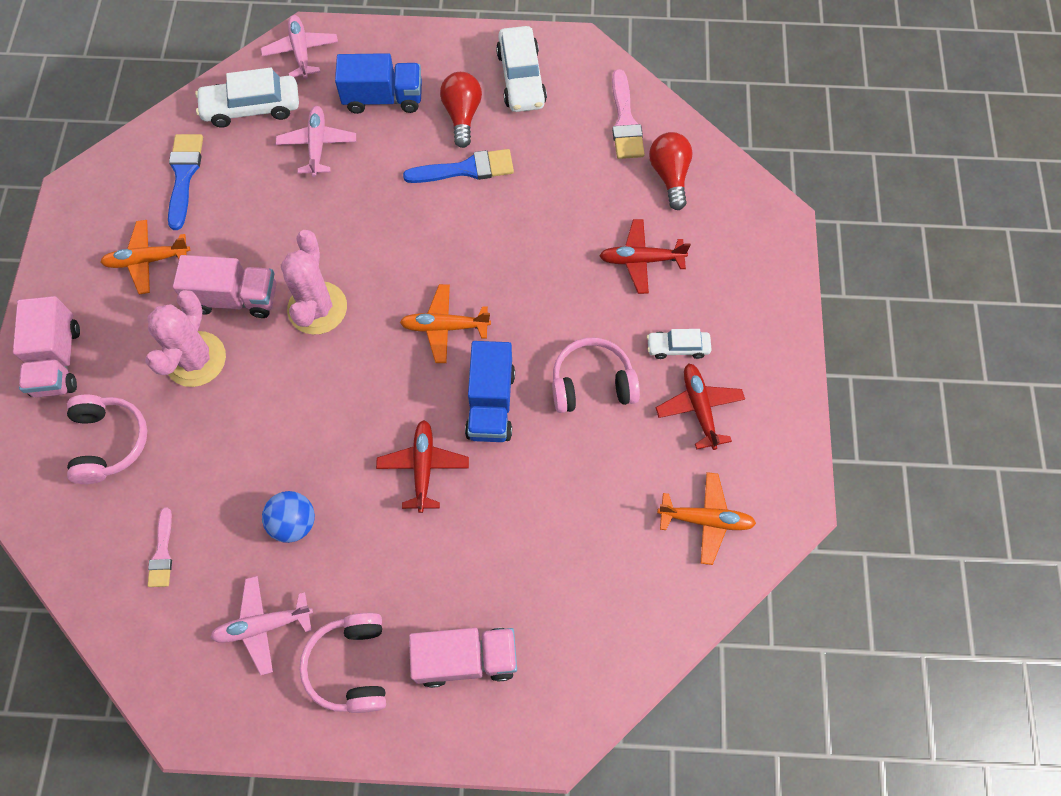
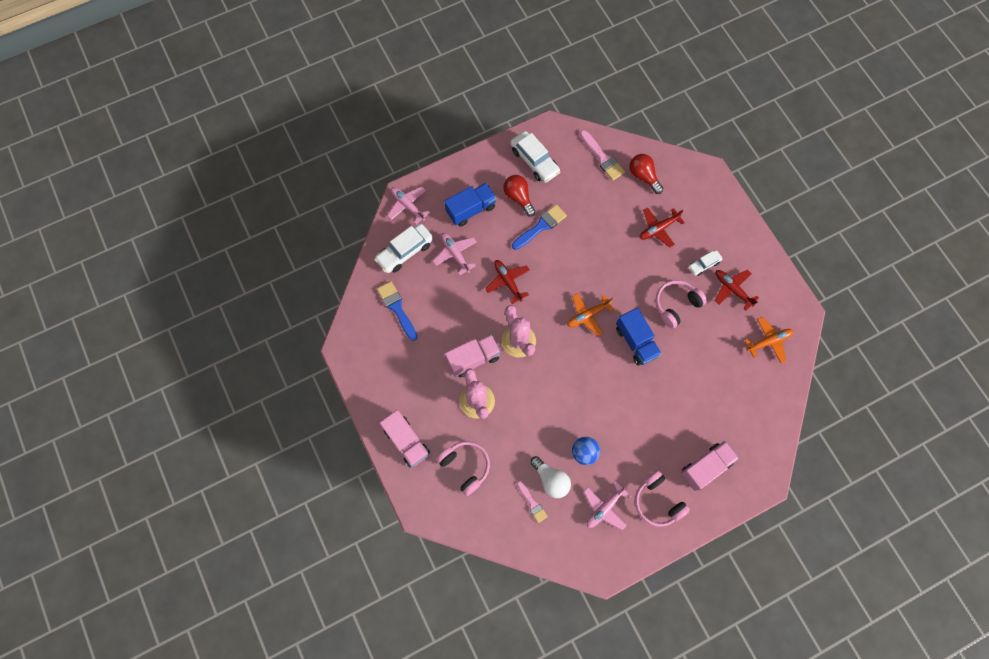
camera: 30 degrees left, 5 degrees up
(147, 260) = (413, 364): orange plane -> none
(215, 534) = (551, 480): none -> white light bulb
(423, 467) = (625, 390): red plane -> red plane (507, 281)

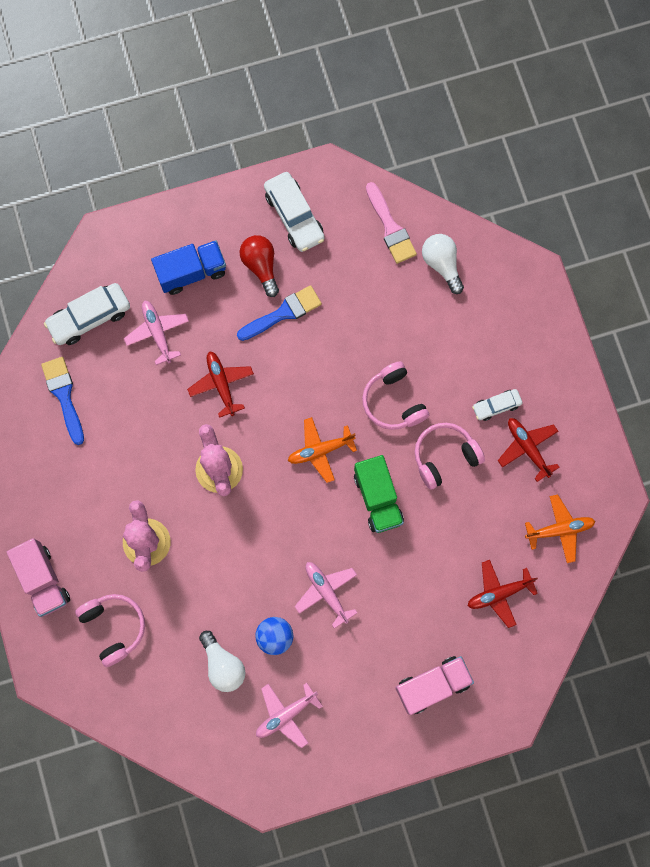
camera: 10 degrees right, 5 degrees up
(408, 205) = (106, 252): pink plane -> pink plane (326, 592)
(473, 359) = (153, 483): pink truck -> none
(532, 503) = (192, 691): pink brush -> none
(636, 341) = (378, 498): blue truck -> green truck
(643, 176) = (442, 264): red light bulb -> white light bulb
(657, 501) = (357, 719): pink headphones -> pink headphones (393, 402)
(658, 229) = (445, 344): red plane -> red plane (499, 593)

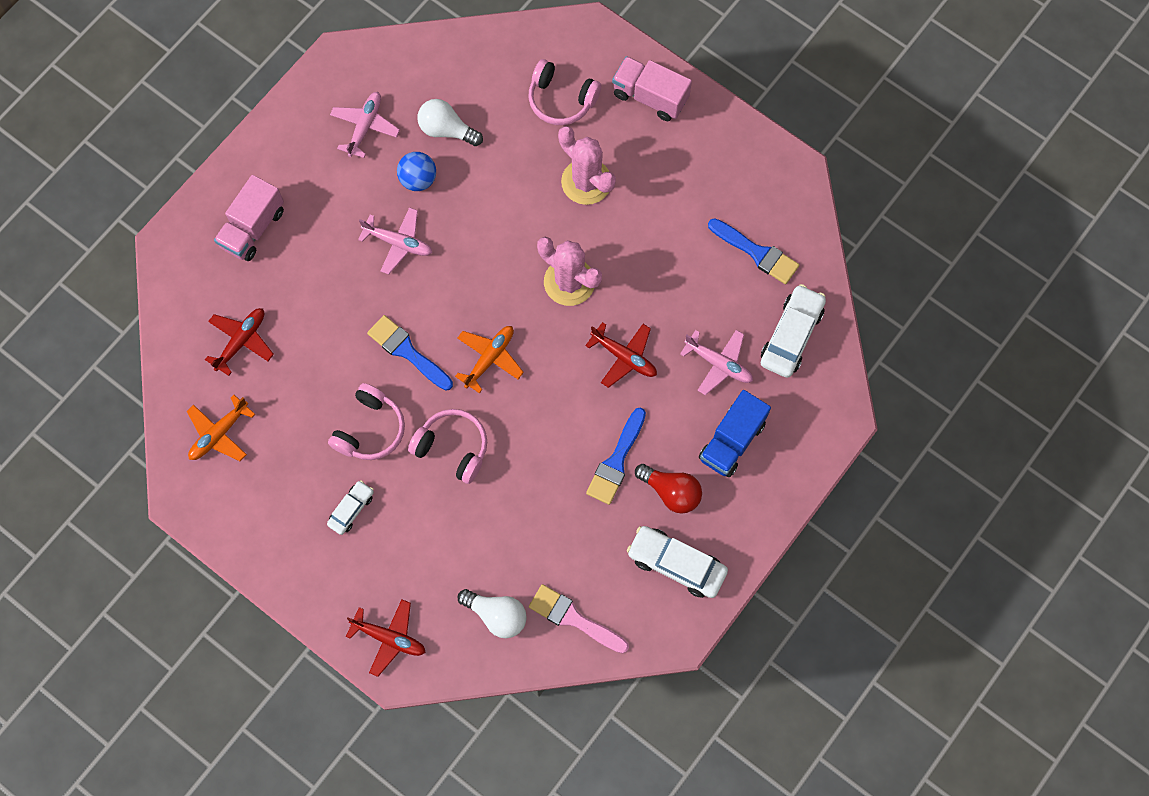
camera: 145 degrees right, 5 degrees down
(378, 498) = (407, 351): green truck -> blue brush
(527, 448) = (296, 489): red plane -> red plane (389, 638)

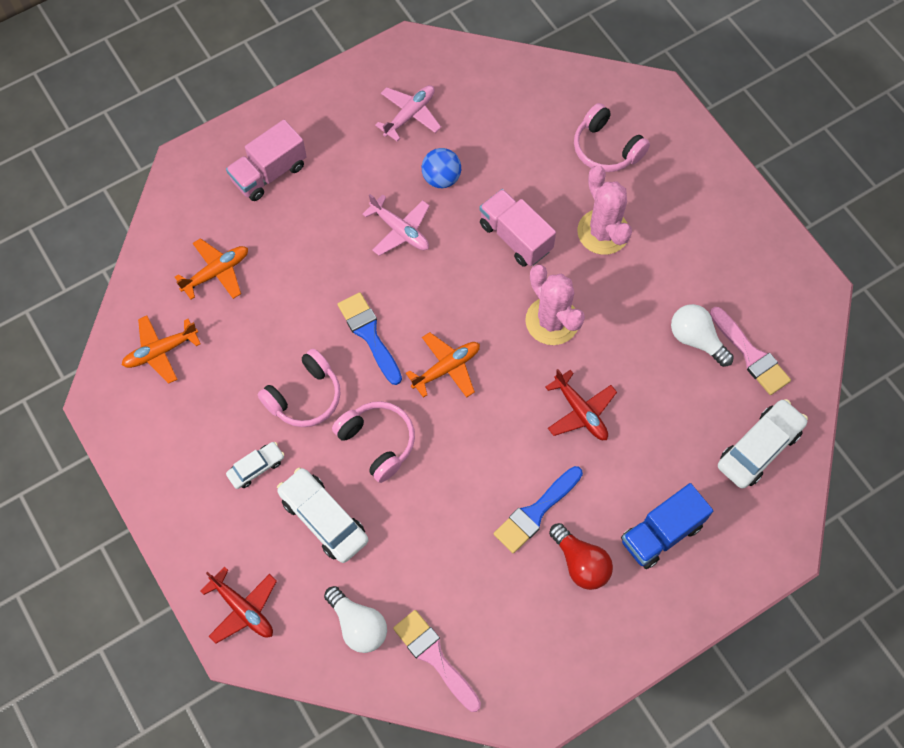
camera: 20 degrees right, 5 degrees down
(241, 341) = (217, 272): red plane -> orange plane
(446, 130) = (485, 142): white light bulb -> white light bulb (696, 339)
(650, 97) = (694, 172): pink truck -> pink truck (515, 237)
(676, 564) = (560, 639): white car -> white car (324, 519)
(719, 364) = (674, 451): pink plane -> none
(757, 253) = (751, 355): blue brush -> pink brush

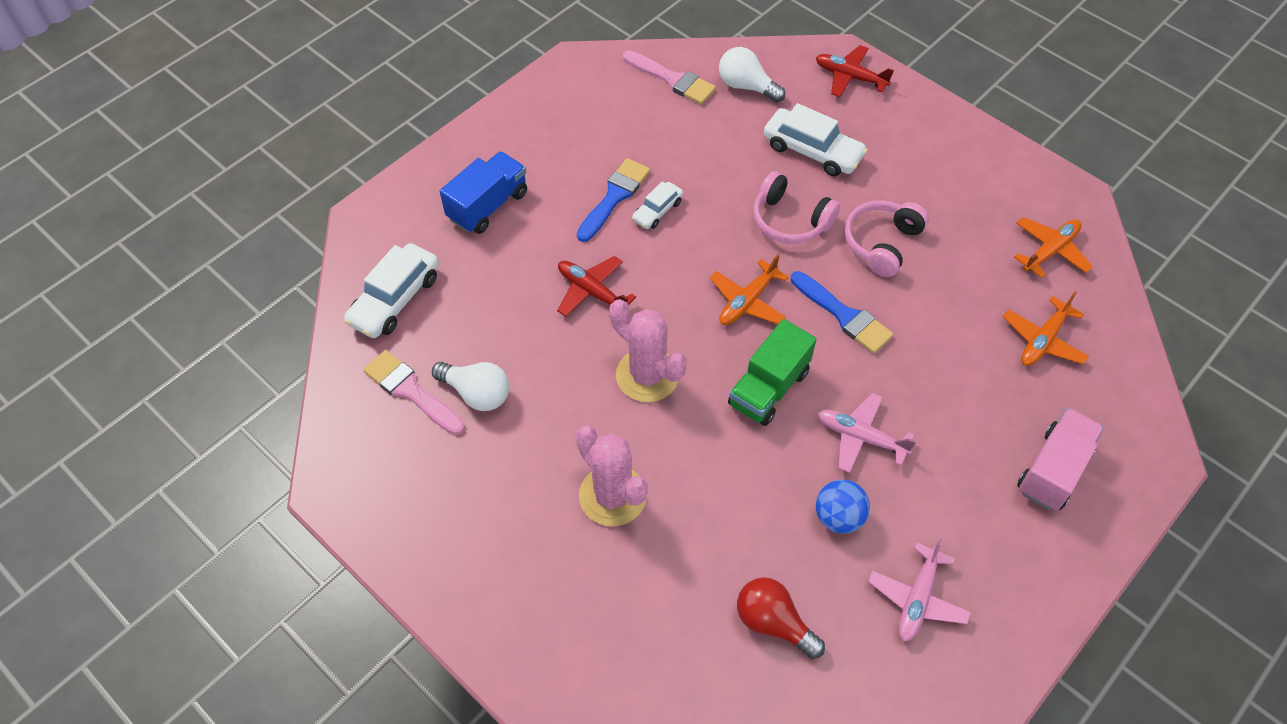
camera: 165 degrees right, 10 degrees down
(256, 467) = (896, 175): white car -> white car (657, 211)
(456, 286) = (768, 388): none -> green truck
(515, 237) = (719, 463): pink truck -> none
(580, 563) = (561, 168): red light bulb -> red light bulb (773, 622)
(606, 148) = (635, 616): pink headphones -> none

